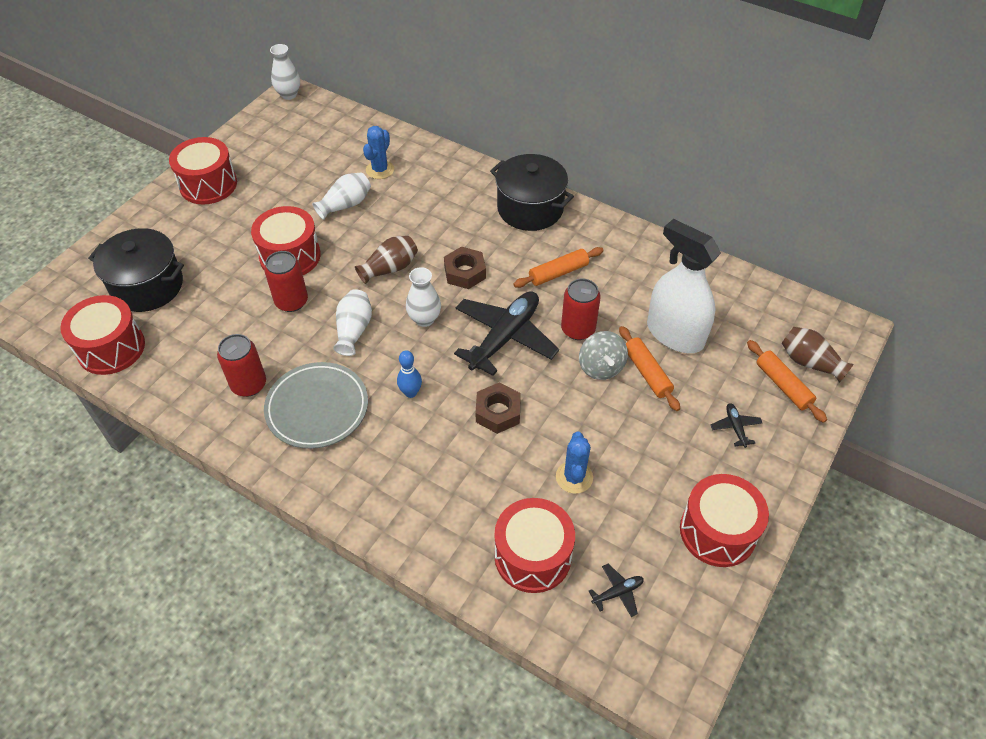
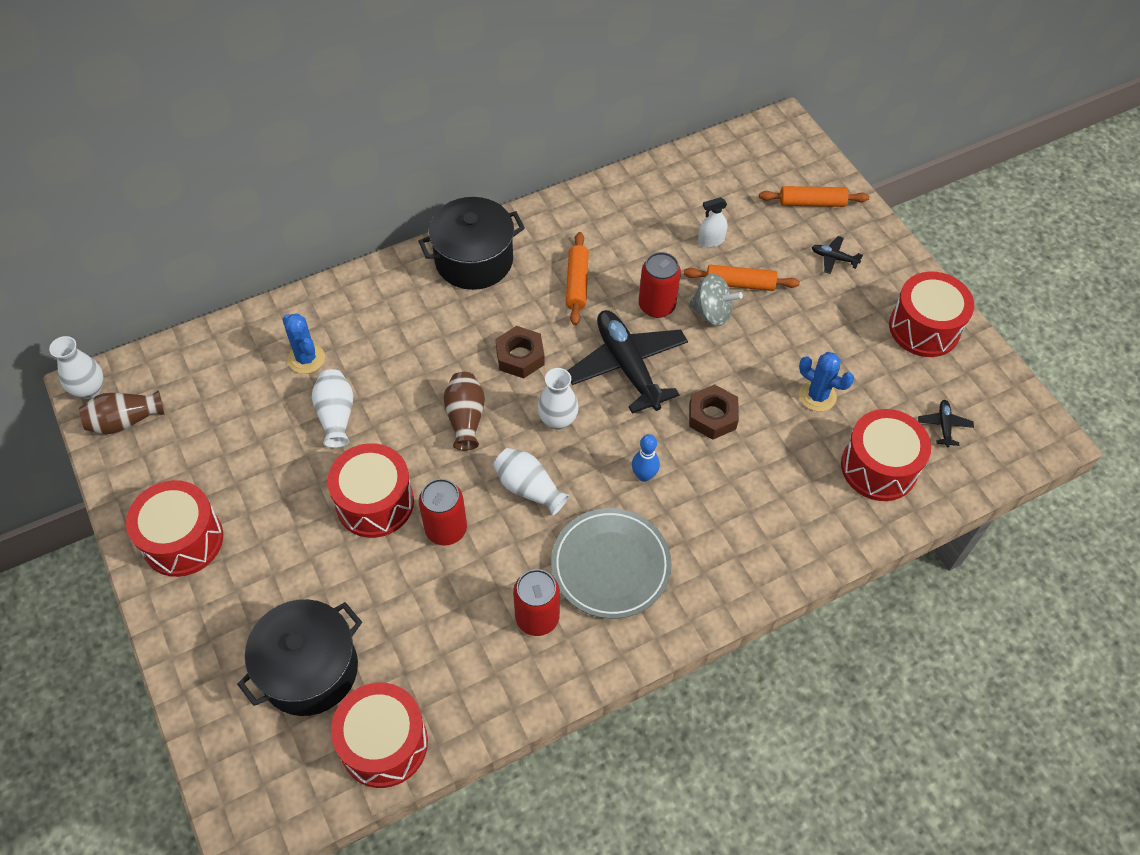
camera: 60 degrees left, 5 degrees up
(675, 334) = (711, 241): white spray bottle -> white spray bottle, size x0.42
(809, 362) = (800, 172): brown vase -> brown vase (125, 421)

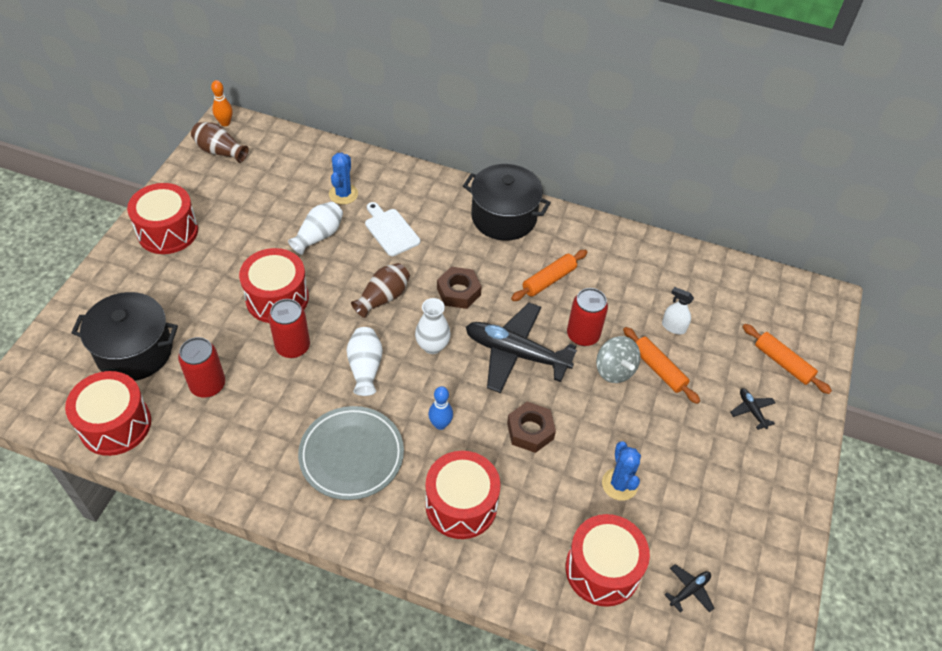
camera: 45 degrees right, 5 degrees down
(89, 389) = (225, 123): white vase -> orange bowling pin
(394, 355) = (390, 230): none -> white cutting board
(537, 617) = (274, 441): red can -> red can (208, 385)
(627, 366) = (516, 353): black plane -> black plane turned 90 degrees counterclockwise
(924, 328) = (762, 514): red drum -> red drum (461, 505)

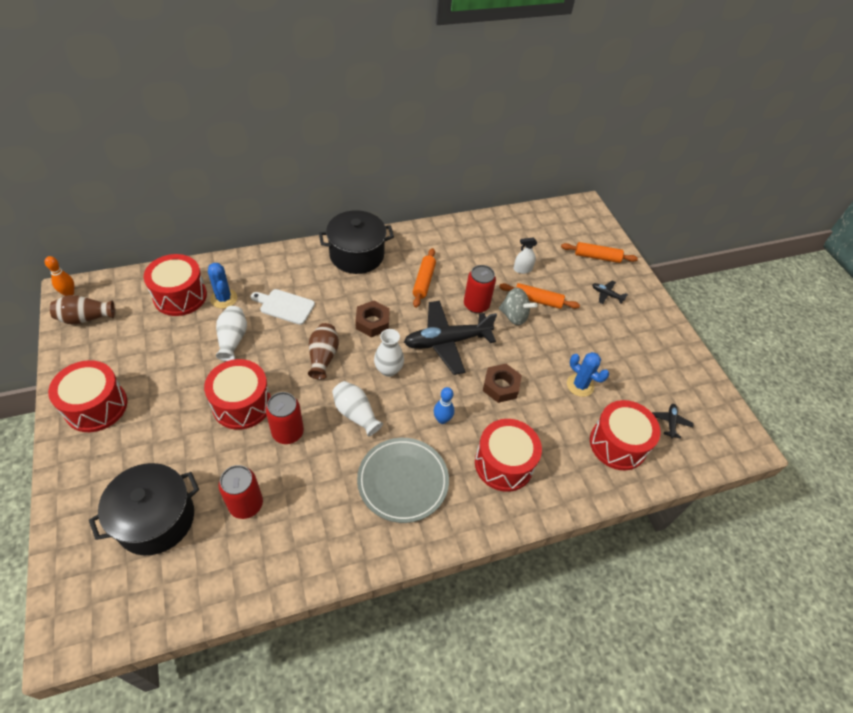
camera: 40 degrees left, 0 degrees up
(115, 424) = (194, 588): red drum -> red drum (180, 296)

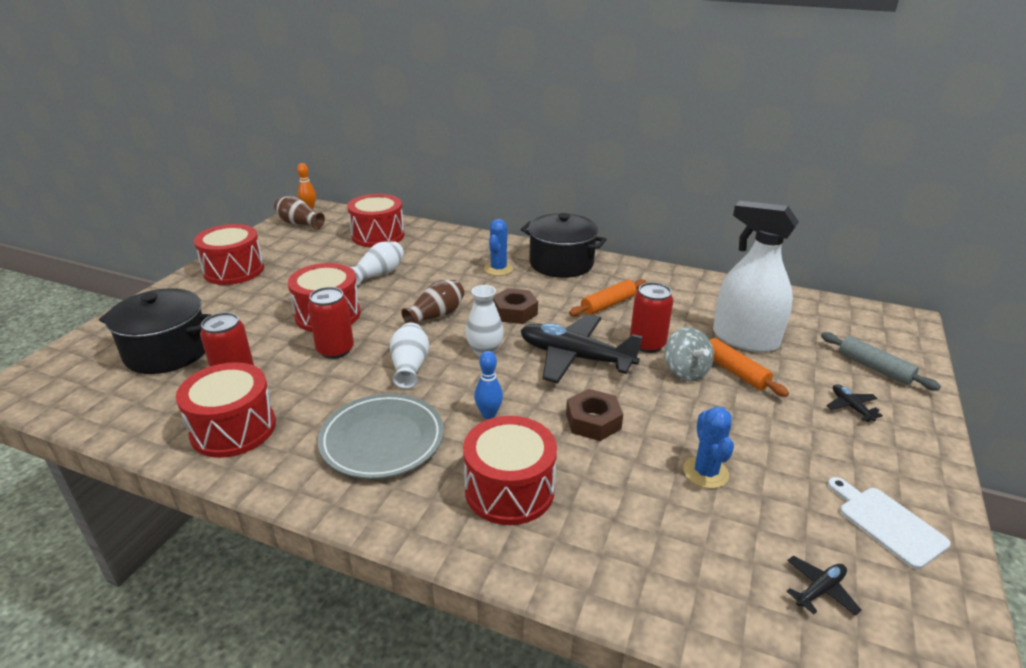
camera: 45 degrees right, 20 degrees down
(224, 298) = (407, 249): blue cactus -> blue cactus (498, 269)
(285, 306) = (449, 271): white cutting board -> white cutting board (887, 523)
(522, 269) = (745, 339): white spray bottle -> white spray bottle, size x2.40
(597, 257) = (874, 368): orange rolling pin -> grey rolling pin
(618, 444) = (695, 562): red drum -> red drum (233, 429)

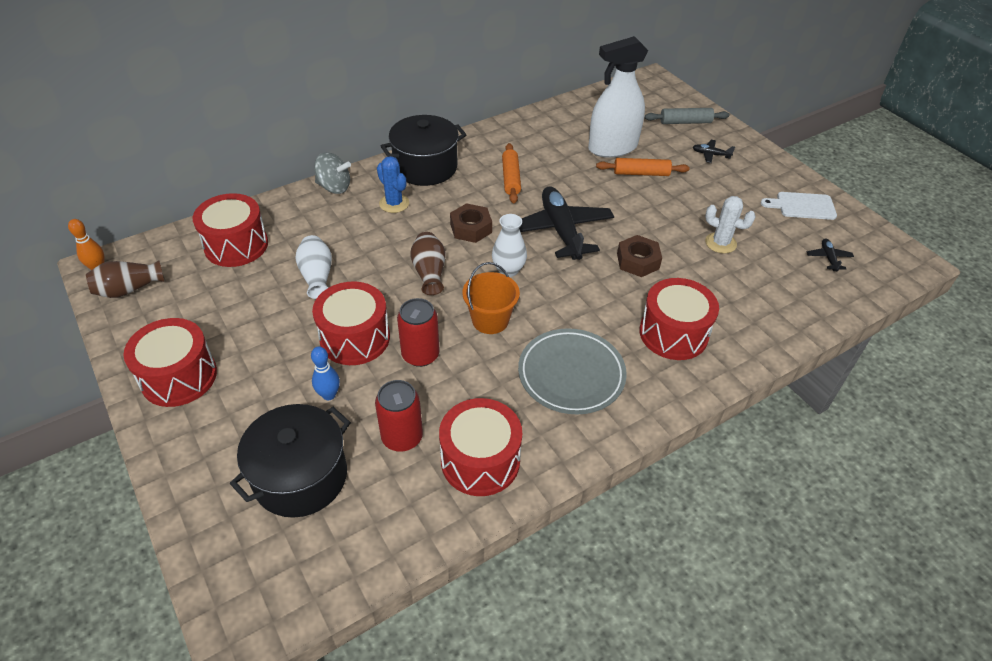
camera: 55 degrees left, 15 degrees up
(410, 367) = (490, 320): white vase -> orange bucket
(488, 414) = (588, 305): blue bowling pin -> blue bowling pin (329, 395)
(575, 357) = (561, 230): black plane -> black plane turned 105 degrees clockwise
(647, 344) = (577, 190): red can -> none
(685, 371) = (623, 192): grey spinning top -> grey spinning top (334, 187)
(705, 472) = (720, 243): blue cactus -> white cactus

